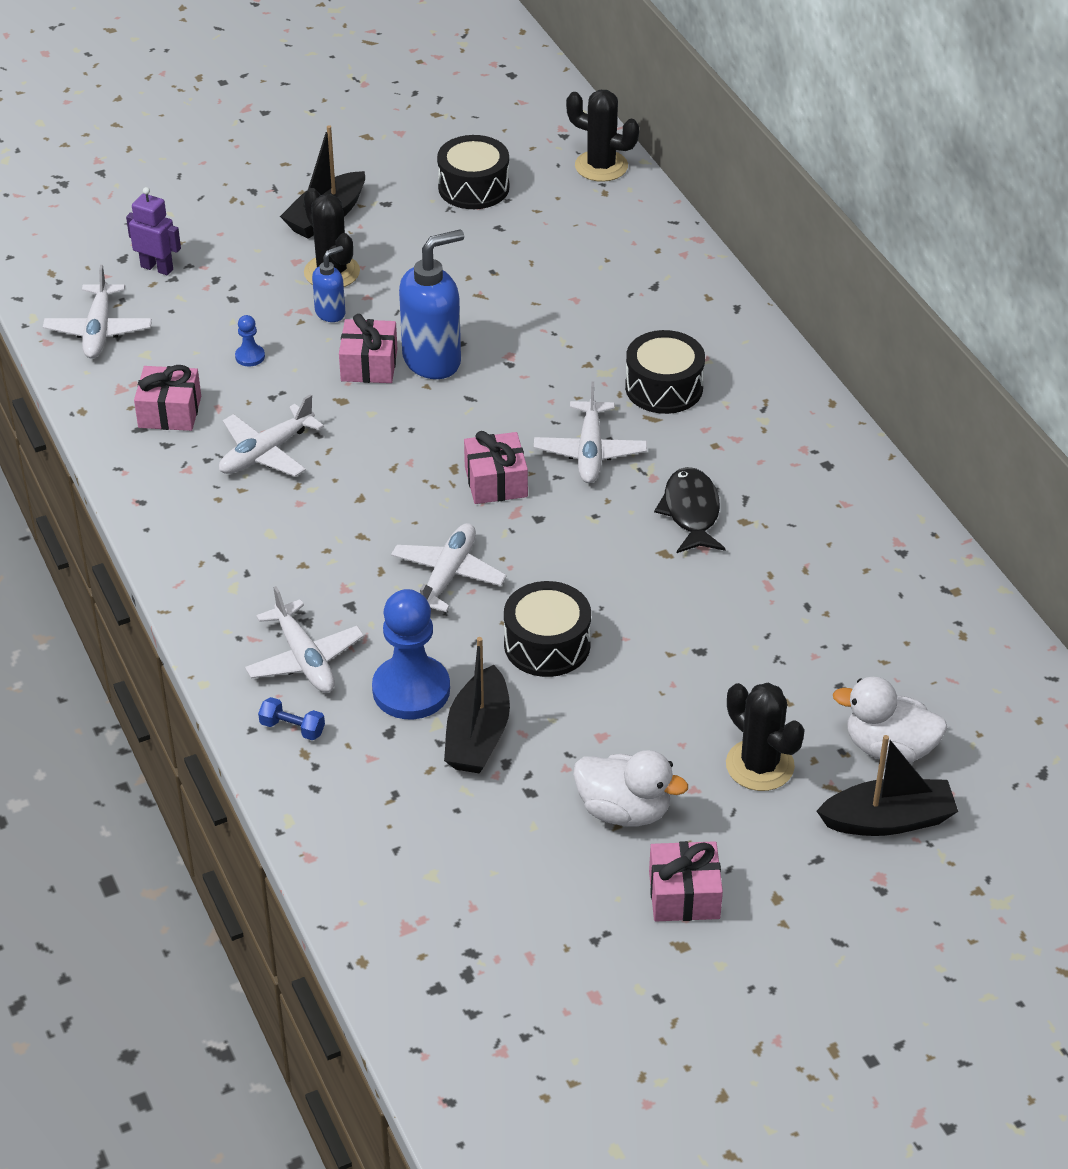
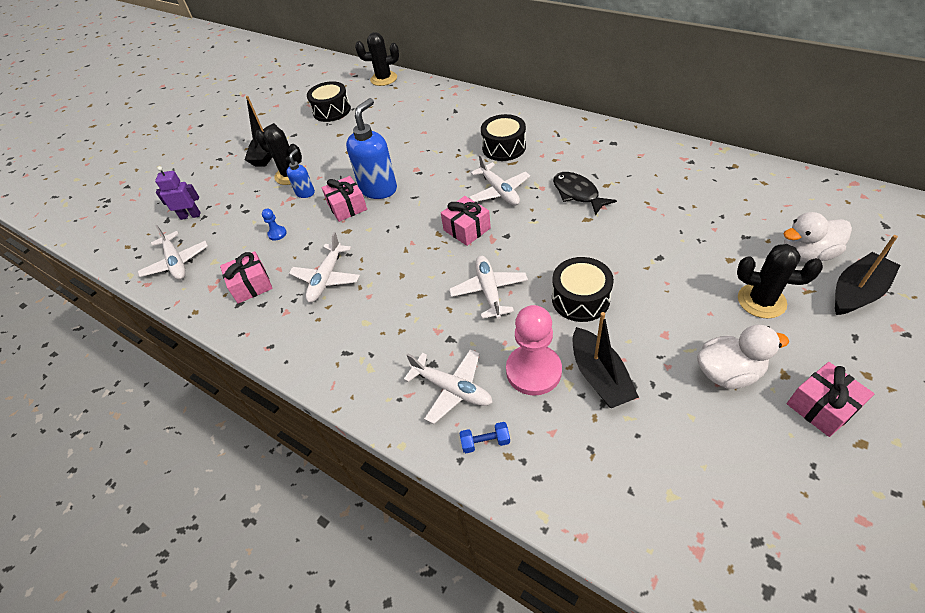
camera: 25 degrees left, 5 degrees up
(411, 690) = (533, 371): blue pawn -> pink pawn

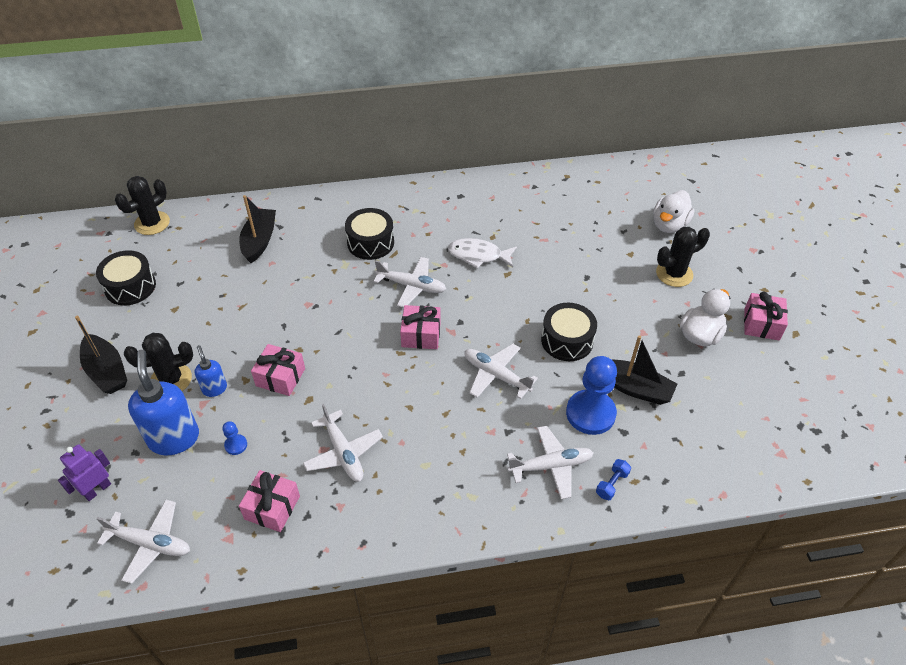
camera: 50 degrees left, 0 degrees up
(379, 189) = (293, 343): blue soap dispenser -> blue soap dispenser (174, 438)
(533, 371) = (590, 413): pink pawn -> blue pawn
(577, 194) = (478, 255): black fish -> white fish
(857, 292) = (716, 237): black boat -> black boat (259, 241)

